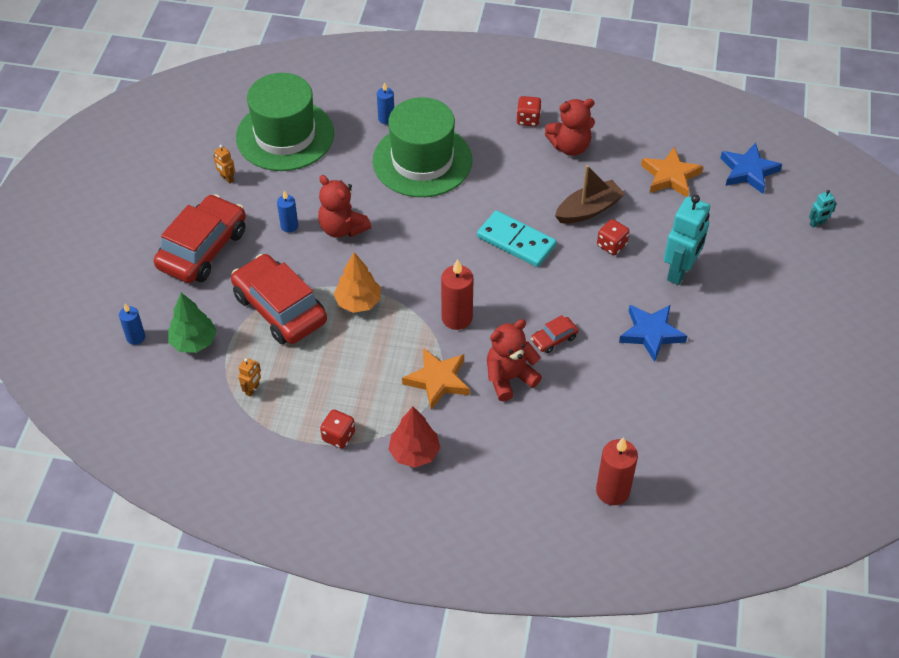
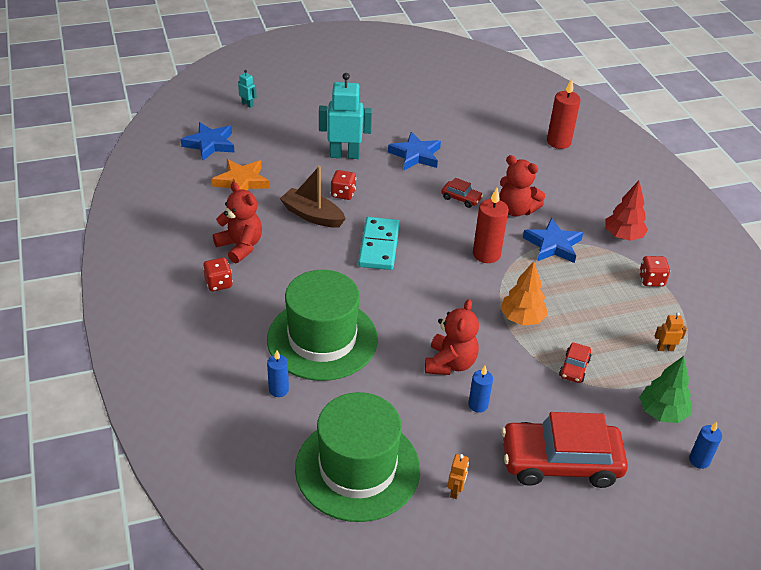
camera: 120 degrees left, 10 degrees down
(279, 309) = (574, 368): red car -> red car, size x0.43
(438, 380) = (553, 245): orange star -> blue star

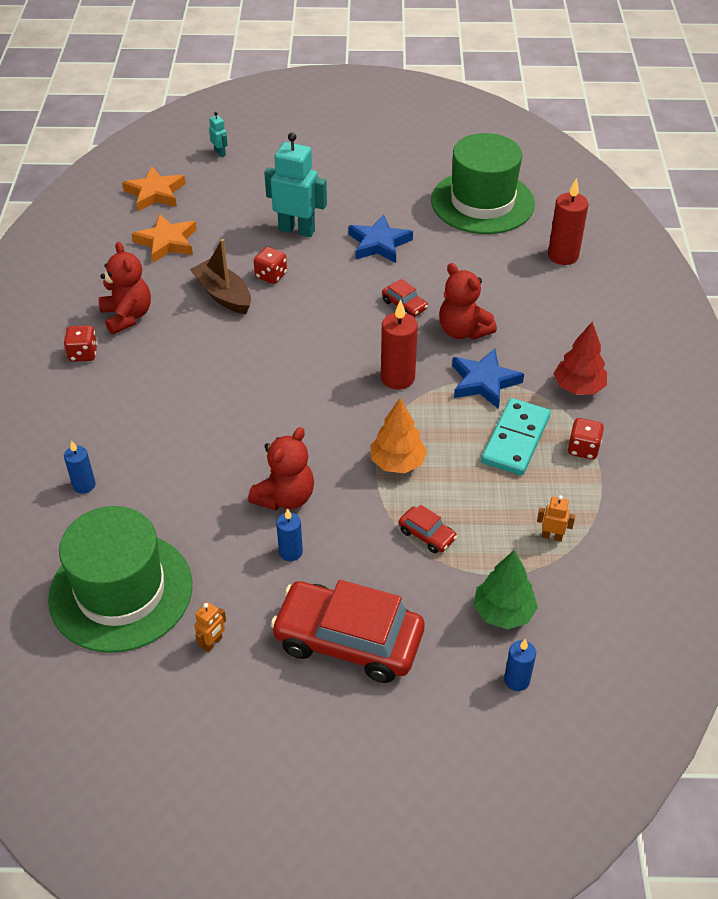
camera: 20 degrees right, 5 degrees up
(210, 144) = (155, 193): blue star -> orange star
(322, 339) = (159, 439): green hat -> green hat (482, 202)
(379, 246) = (279, 344): turquoise domino -> turquoise domino (516, 439)
(574, 368) = (427, 535): red car -> red car turned 90 degrees counterclockwise

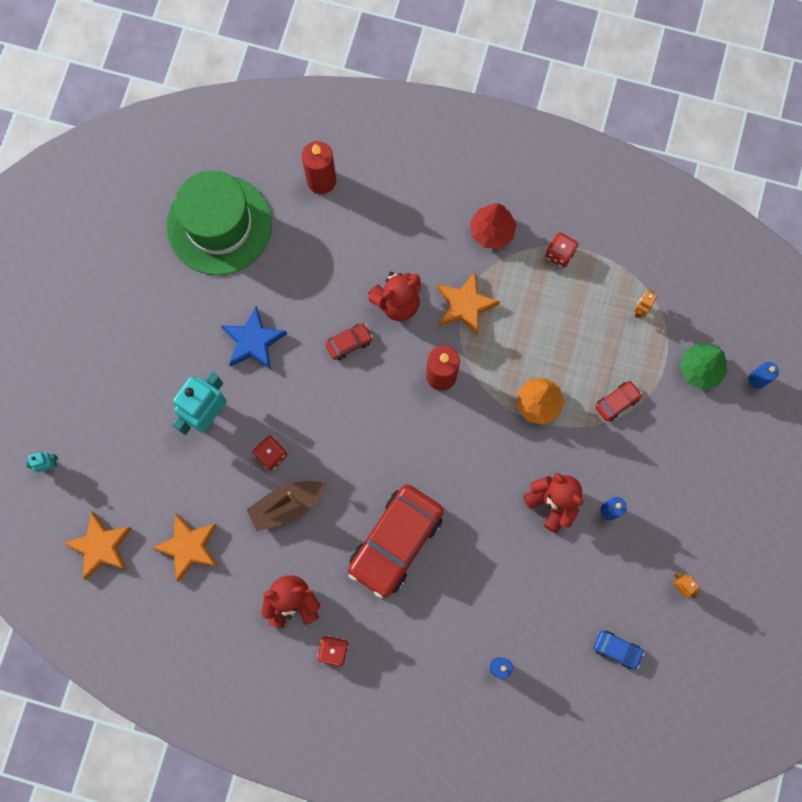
camera: 75 degrees left, 30 degrees up
(121, 591) = (617, 649): green hat -> blue car
(348, 641) = (700, 487): red car -> red car (396, 542)
(484, 382) = (465, 305): blue star -> orange star
(516, 439) = (537, 302): turquoise domino -> none

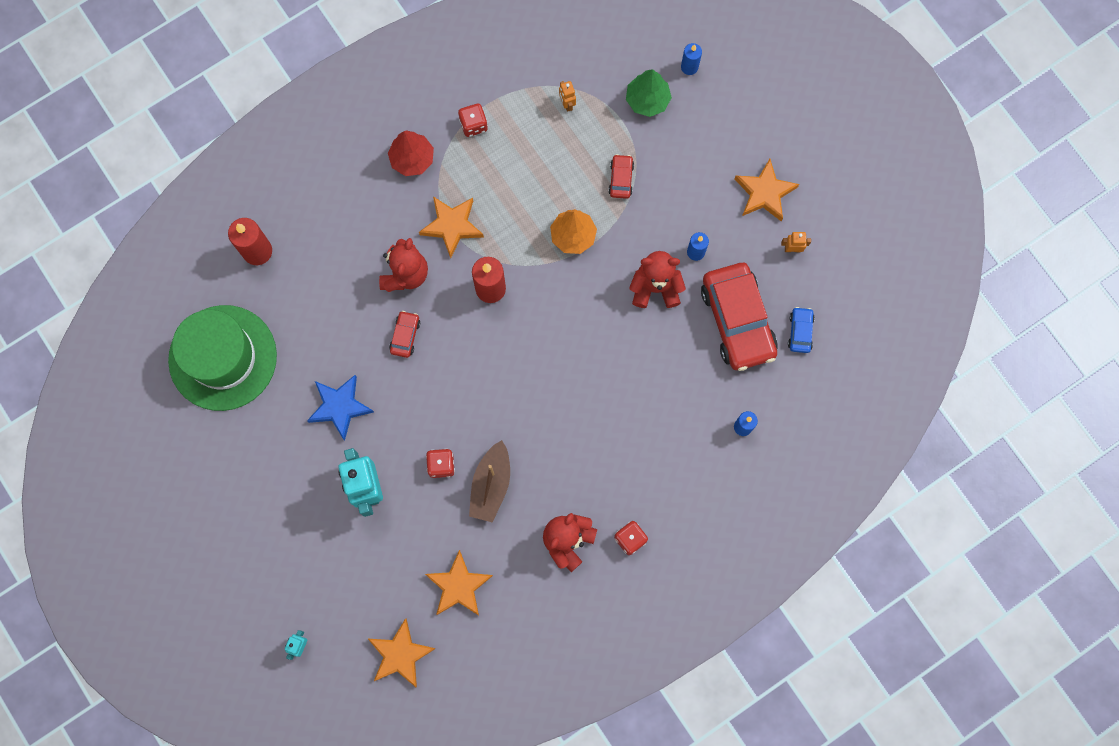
camera: 50 degrees left, 0 degrees up
(396, 542) = (588, 426): red car -> red car (738, 320)
(617, 649) = (800, 332): blue car -> blue car turned 60 degrees counterclockwise
(707, 525) = (764, 193): none -> orange star

